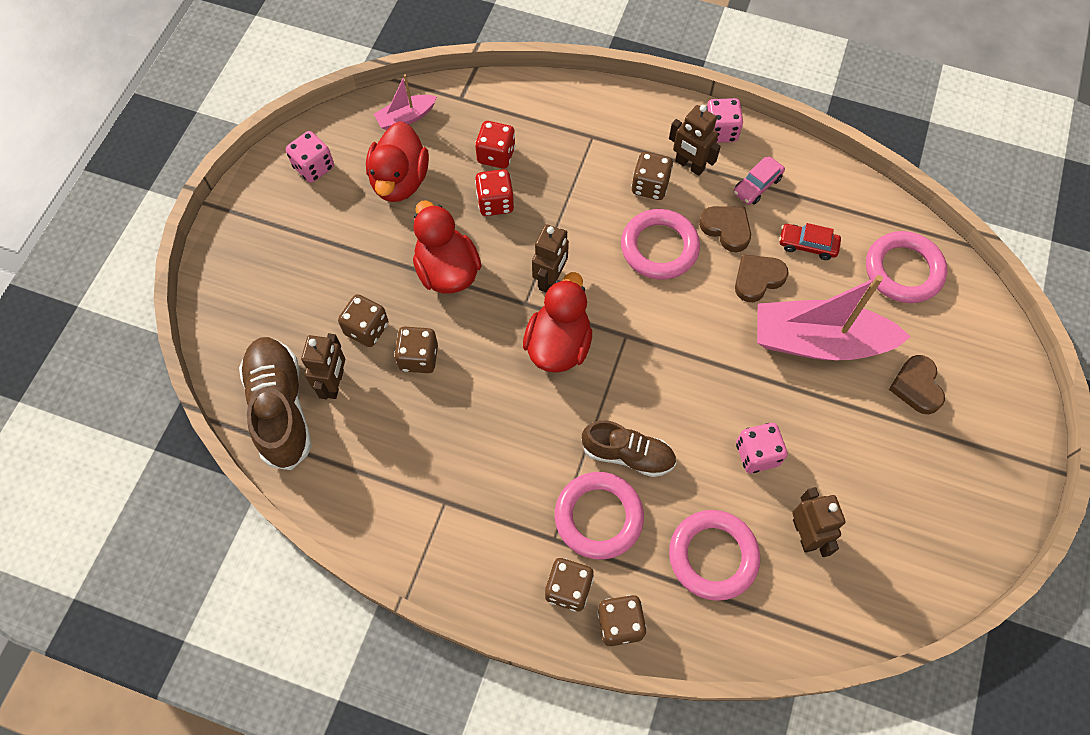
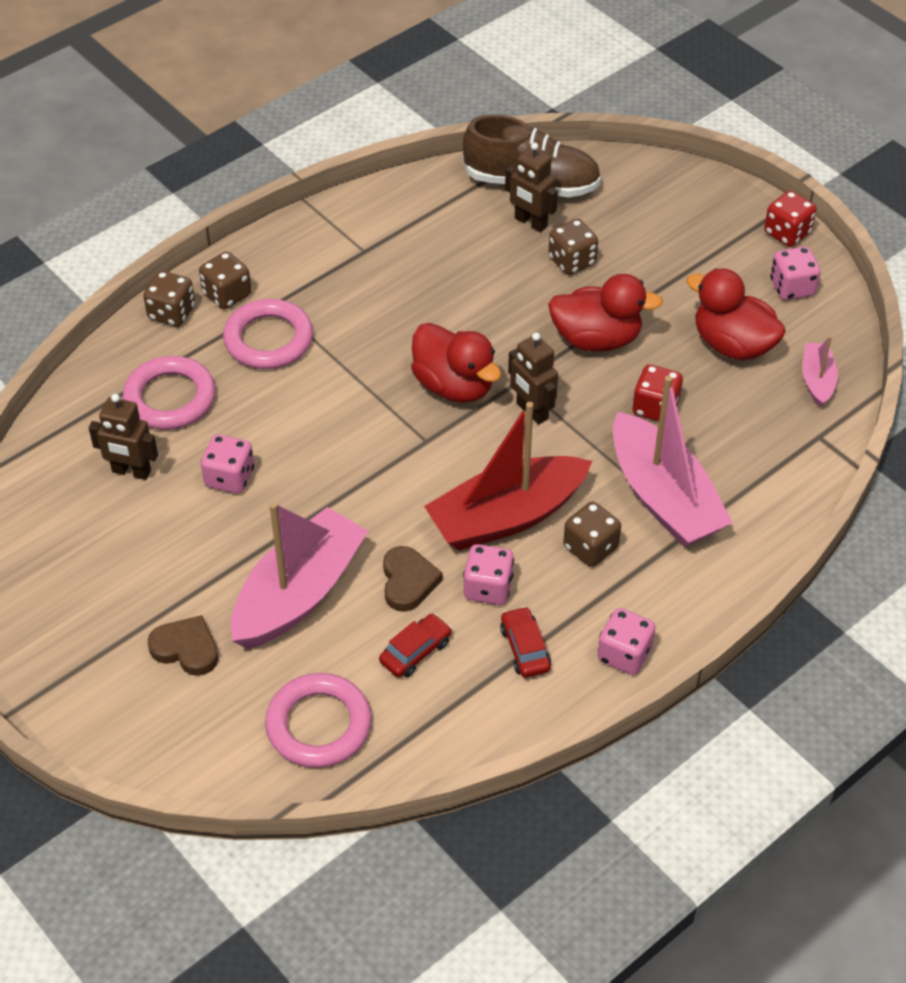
camera: 120 degrees right, 15 degrees down
(418, 357) = (515, 284): brown dice -> none
(496, 155) = (718, 434): red dice -> red dice (787, 233)
(577, 163) = (664, 498): none -> pink boat
(628, 454) = (307, 385): brown shoe -> none
(659, 247) = (506, 516): pink ring -> red boat
(689, 165) = (595, 598): brown robot -> none
(726, 229) = (488, 588): brown heart -> pink dice
(757, 185) = (525, 648): pink car -> red car

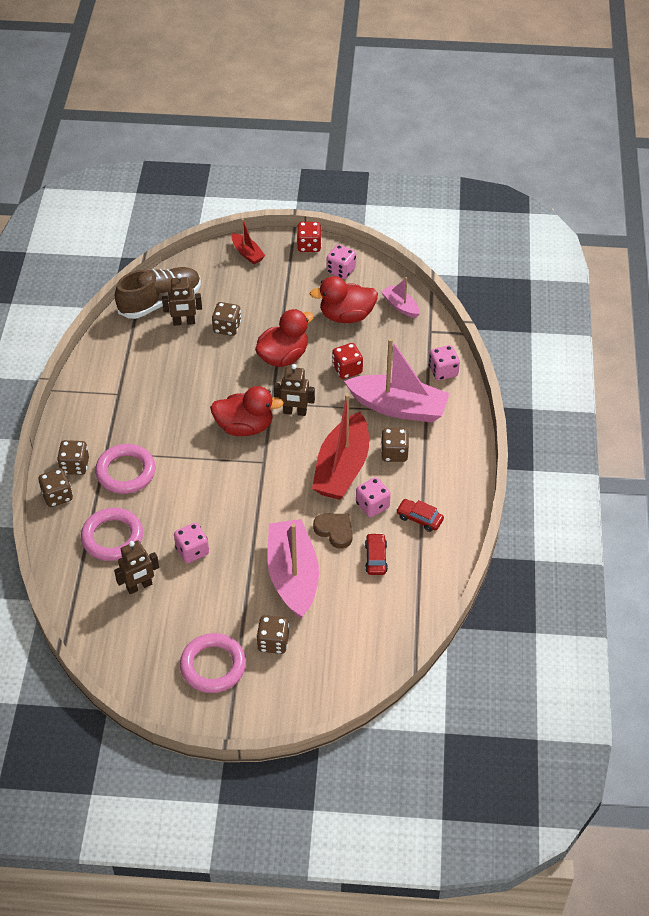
camera: 45 degrees left, 0 degrees up
(186, 649) = (273, 642): brown heart -> brown dice
(319, 725) = (374, 623): pink ring -> pink ring (213, 666)
(624, 654) = (462, 487): pink dice -> pink dice (443, 371)
(699, 194) = (247, 253): none -> red boat

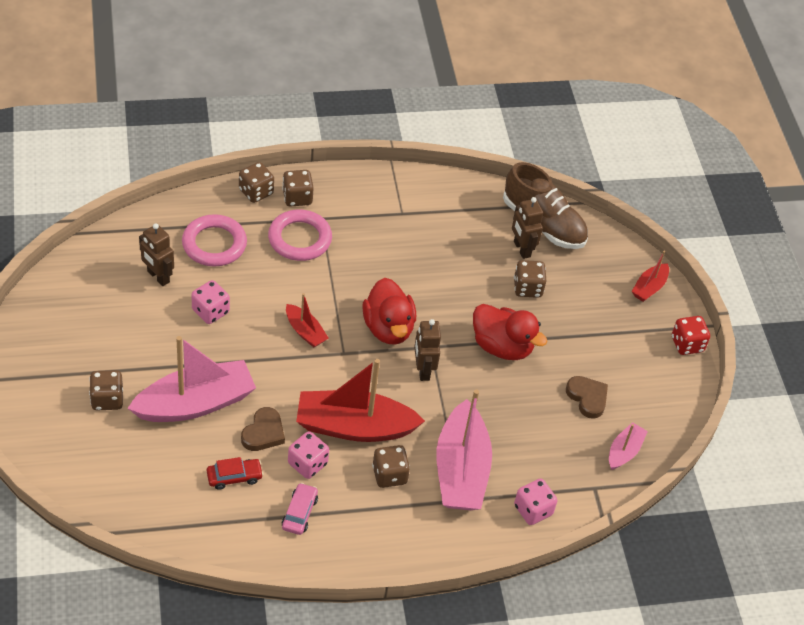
camera: 70 degrees right, 0 degrees up
(213, 666) = (71, 353): pink ring -> none
(233, 485) = (305, 331): none -> red boat
(341, 270) = (659, 382): pink dice -> none
(346, 316) = (587, 398): red duck -> brown heart
(347, 369) = (503, 411): red dice -> none
(419, 518) = (299, 513): red car -> pink car

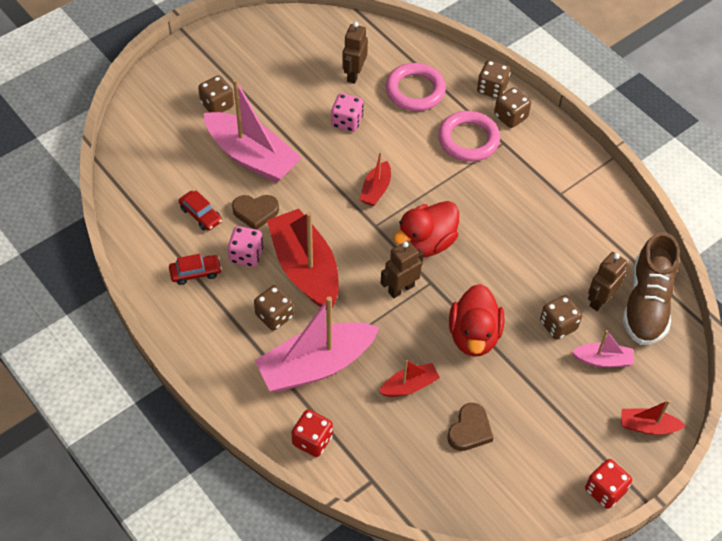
camera: 65 degrees right, 5 degrees up
(299, 513) = (195, 273): pink car -> red car
(522, 415) = (409, 386): none -> red boat
(533, 510) = (312, 440): pink dice -> red dice
(624, 451) = (431, 488): pink boat -> pink boat (603, 360)

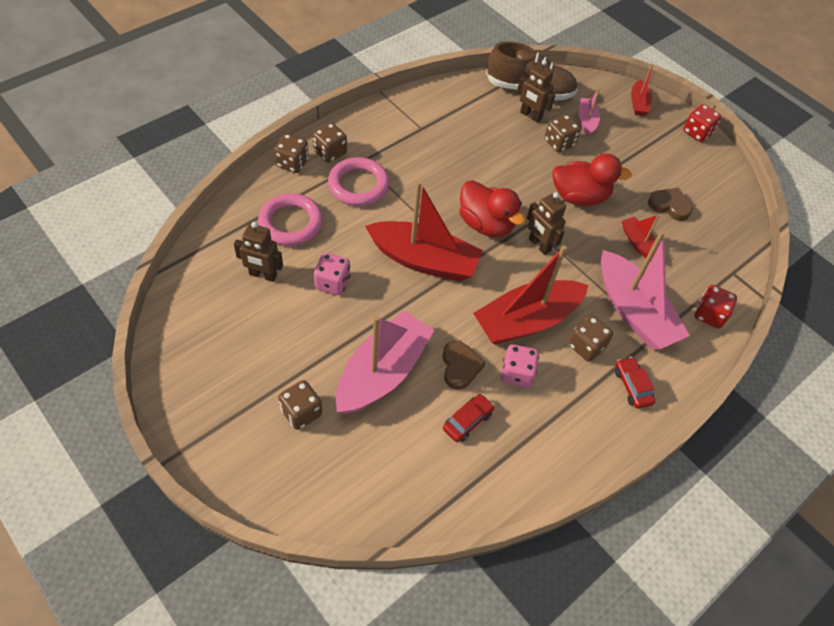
camera: 95 degrees left, 0 degrees up
(195, 273) = (545, 422): red car -> red car (632, 386)
(376, 190) = (424, 260): red boat -> red boat, size x2.06

